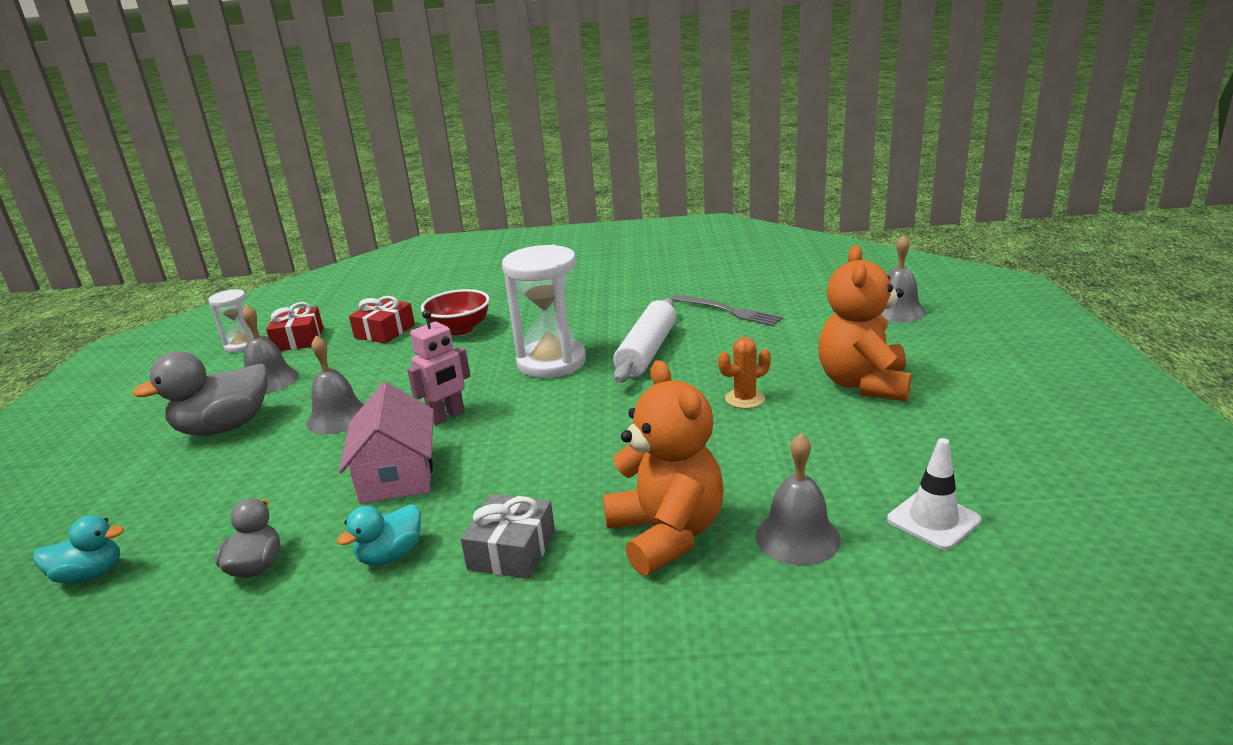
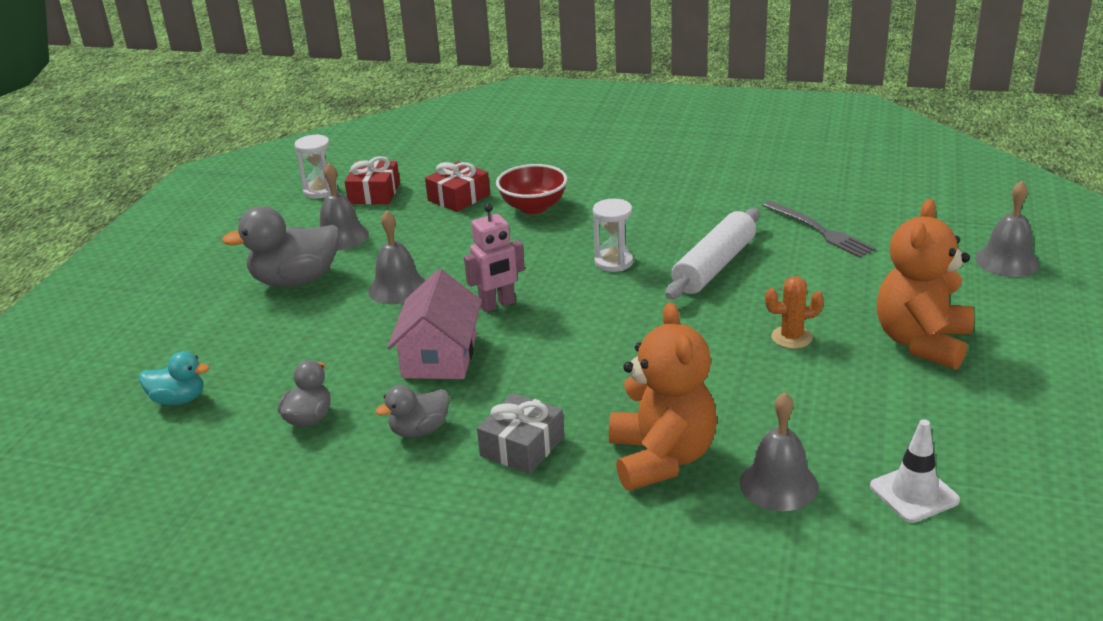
camera: 15 degrees right, 5 degrees up
(390, 555) = (419, 430): turquoise duck -> grey duck
(551, 362) = (614, 262): white hourglass -> white hourglass, size x0.54

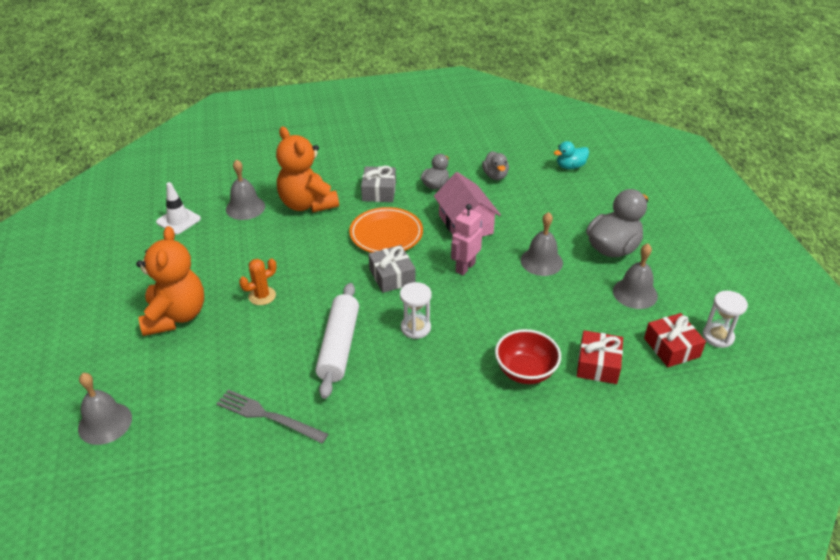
camera: 150 degrees right, 10 degrees up
(566, 372) = (386, 234): none -> orange plate
(600, 318) = (392, 276): none -> grey gift

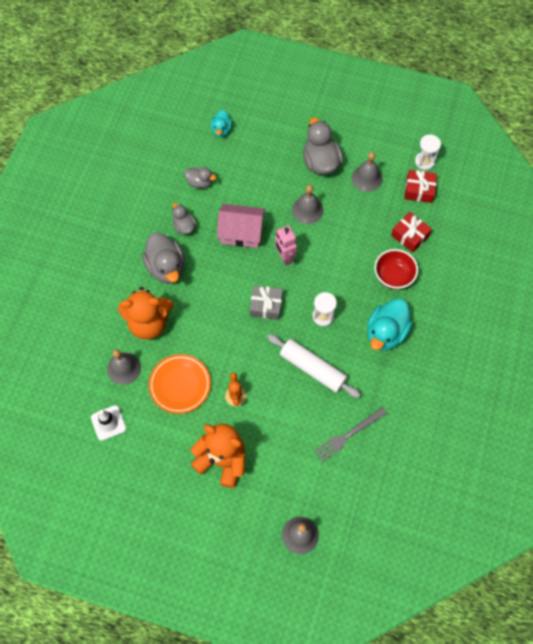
camera: 60 degrees left, 25 degrees up
(379, 191) = (166, 267): grey gift -> grey duck
(386, 234) = (220, 287): orange plate -> orange plate (180, 385)
(438, 396) = (386, 333): none -> turquoise duck

